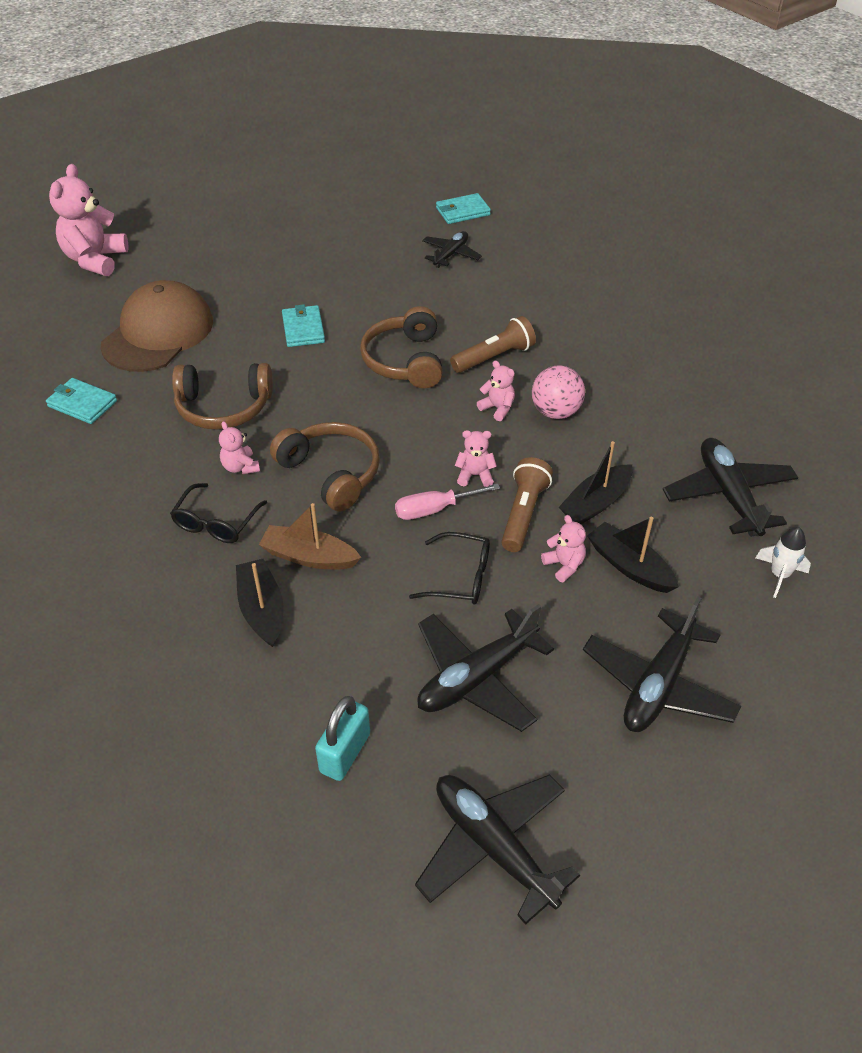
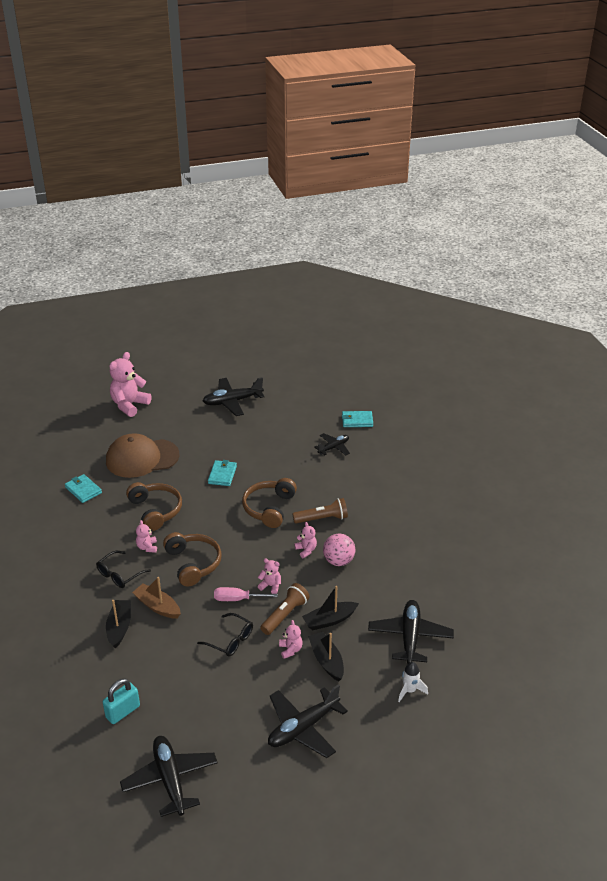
camera: 20 degrees right, 10 degrees down
(158, 333) = (142, 458): brown cap -> brown cap turned 150 degrees counterclockwise
(224, 407) = (155, 511): brown headphones -> brown headphones turned 135 degrees counterclockwise
(477, 678) = (209, 695): black plane -> black plane (232, 401)

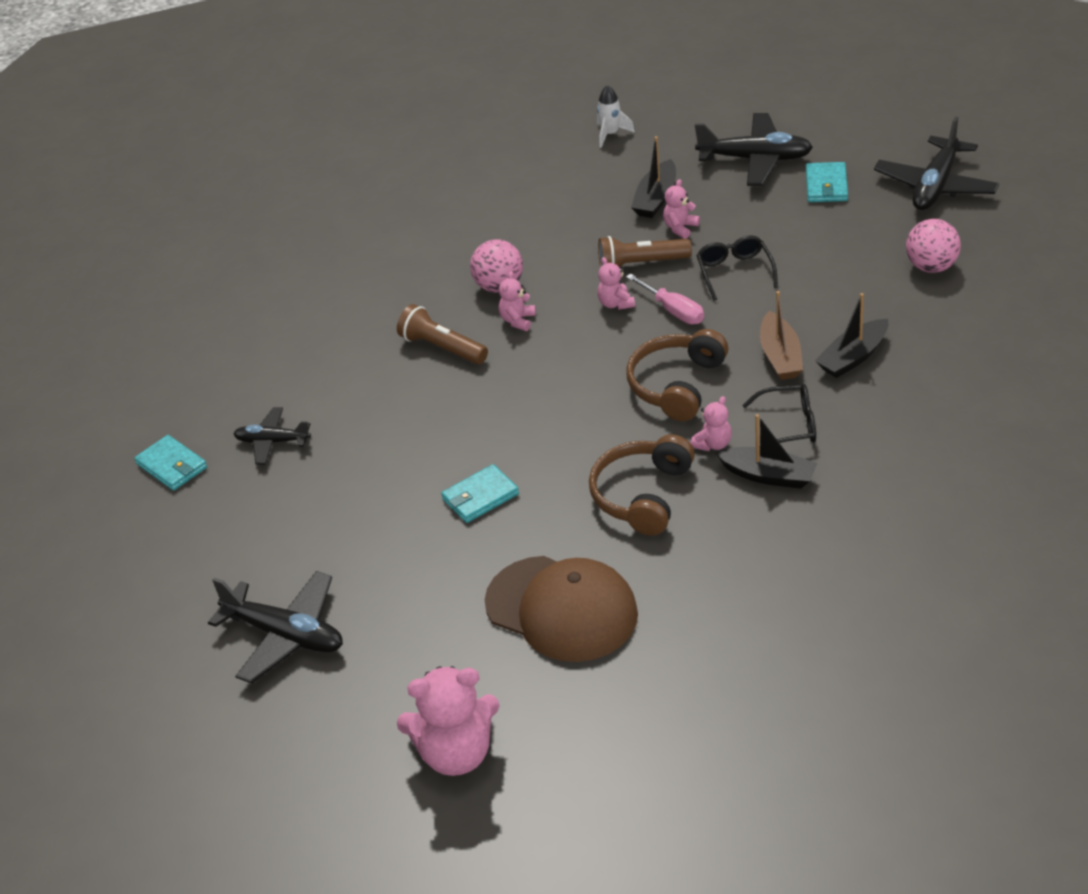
camera: 130 degrees left, 5 degrees up
(83, 490) = (714, 604): turquoise wallet -> turquoise wallet (826, 185)
(123, 712) = (932, 266): turquoise padlock -> pink ball
(269, 508) = (486, 403): brown headphones -> none
(329, 620) = (599, 232): black boat -> black boat (768, 476)
(410, 637) = (540, 173): black plane -> none

